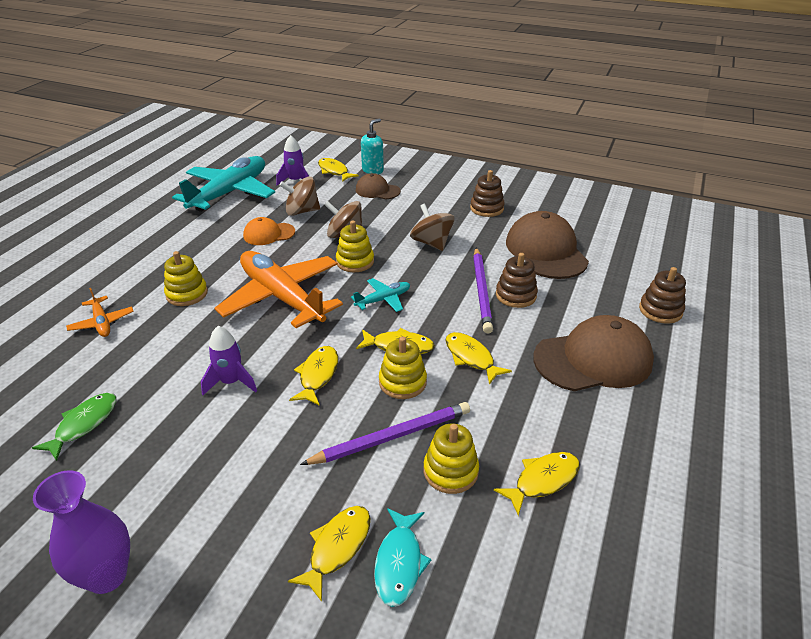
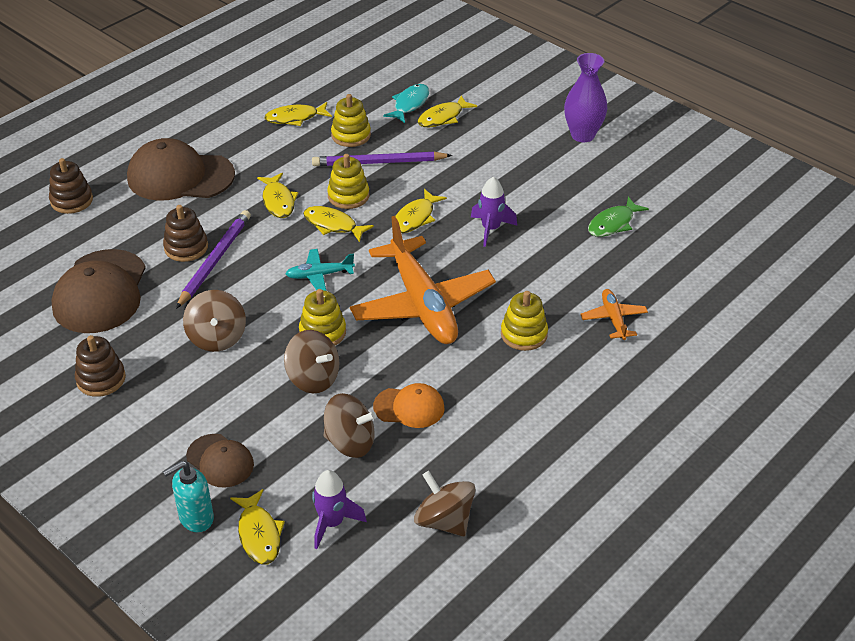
camera: 160 degrees left, 5 degrees up
(230, 192) = (444, 520): turquoise plane -> brown spinning top

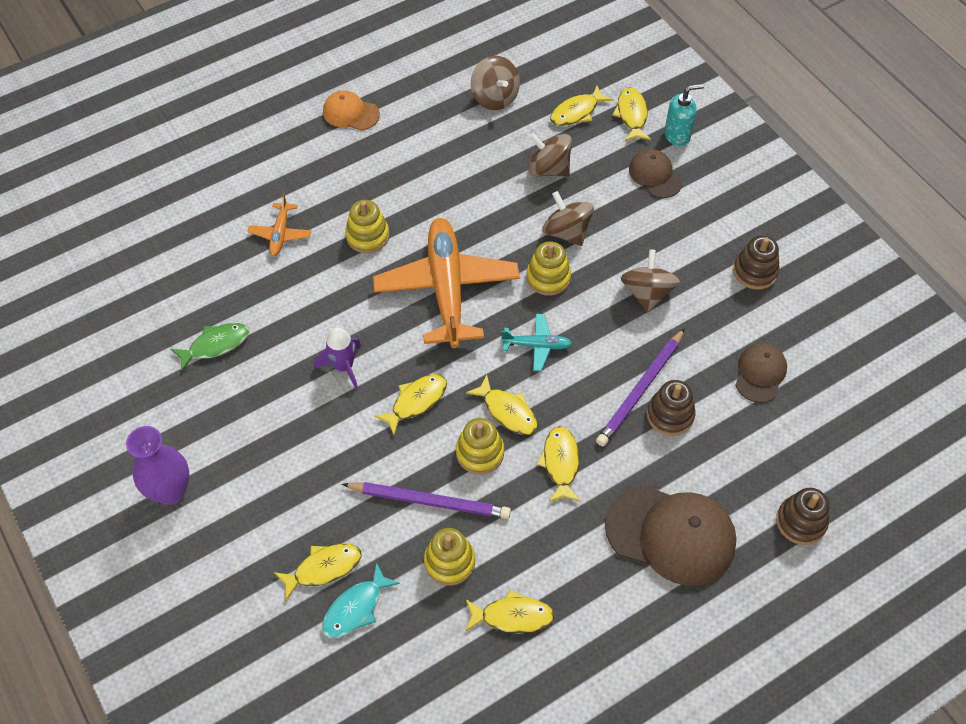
camera: 165 degrees left, 15 degrees up
(100, 292) = (760, 373): brown cap -> brown cap, size x0.55
(332, 523) = (576, 112): purple rocket -> yellow fish
(409, 407) = (492, 188): orange cap -> orange cap (350, 113)

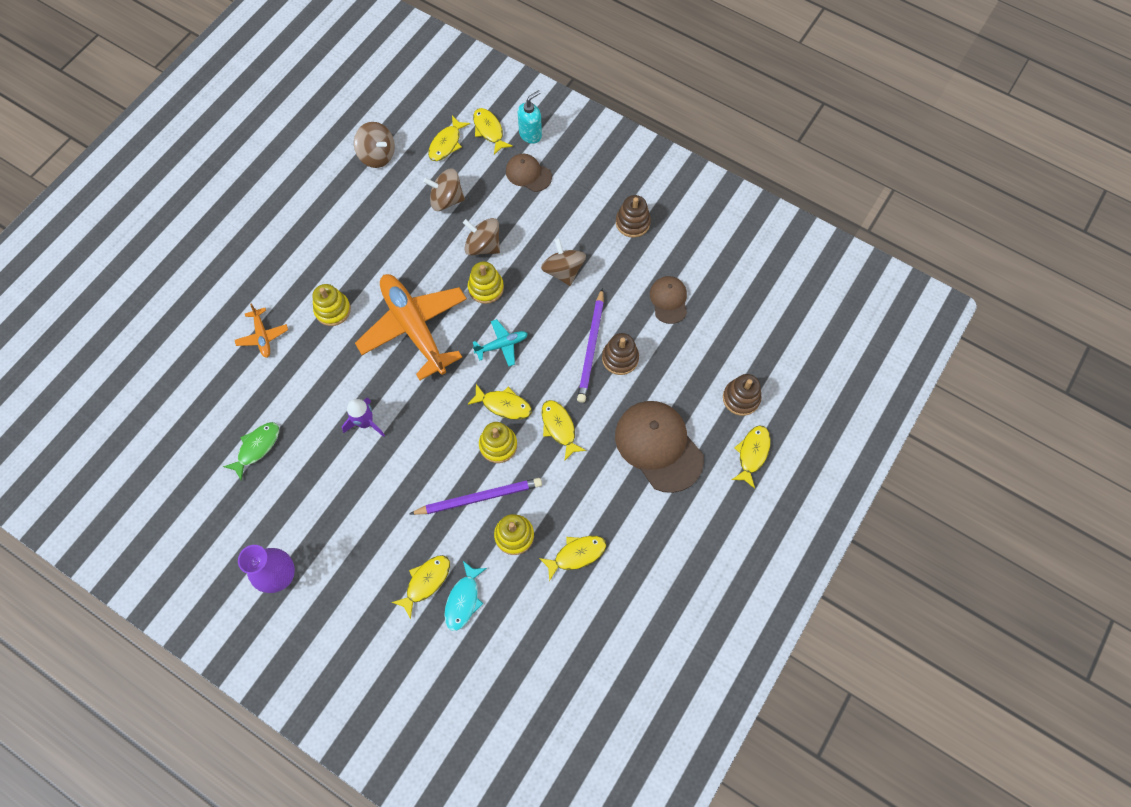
camera: 25 degrees left, 10 degrees up
(350, 113) = (269, 212): orange cap -> none
(416, 401) = (433, 426): yellow fish -> yellow fish (752, 453)
(671, 534) = (658, 446): brown cap -> brown cap turned 120 degrees counterclockwise

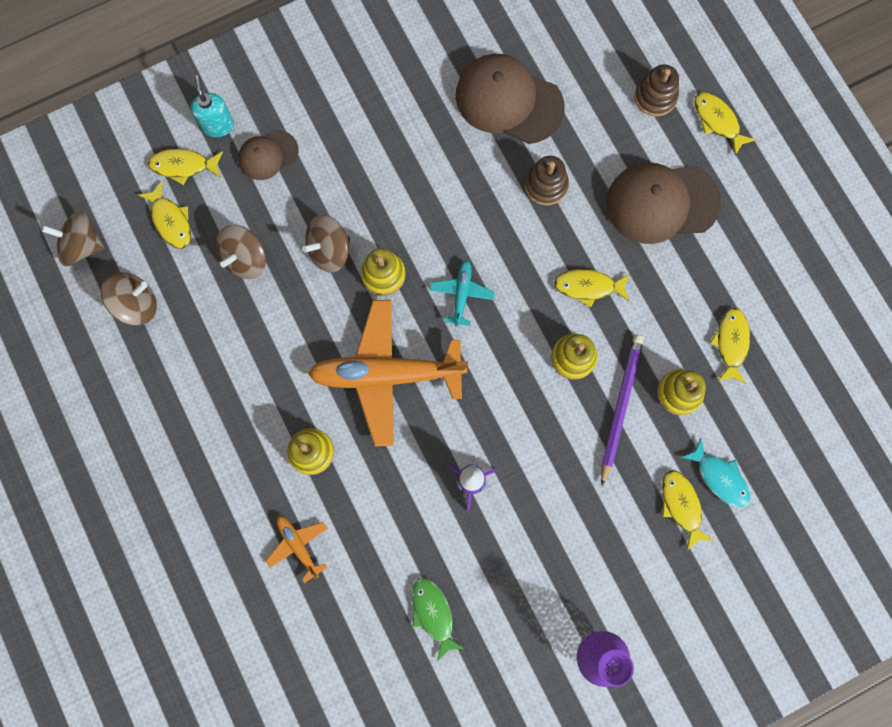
camera: 60 degrees left, 10 degrees up
(263, 336) = (298, 545): orange plane -> orange plane turned 135 degrees counterclockwise
(503, 405) = (531, 328): yellow fish -> none
(563, 271) = (411, 185): brown spinning top -> brown spinning top (82, 245)
(591, 348) = (517, 206): purple pencil -> none
(632, 223) = (396, 84): brown stacking toy -> none
(669, 300) = (508, 101): brown cap -> brown cap, size x1.82

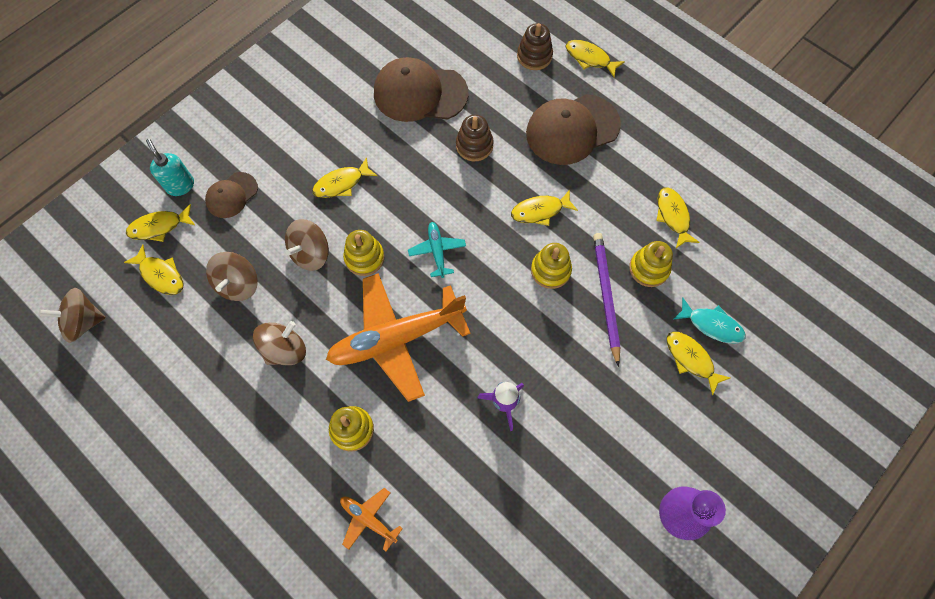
camera: 20 degrees left, 10 degrees down
(136, 304) = (149, 356): brown spinning top -> brown spinning top (285, 350)
(387, 181) = (341, 183): none -> yellow fish
(433, 613) = (515, 535): green fish -> none

